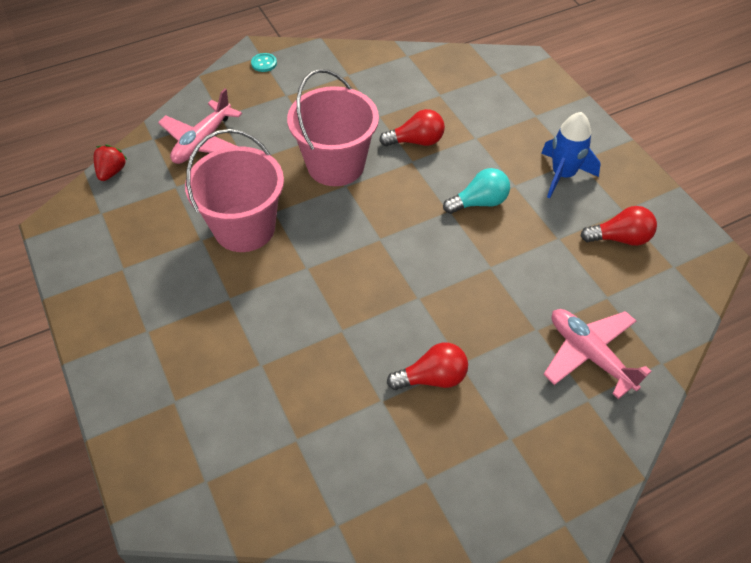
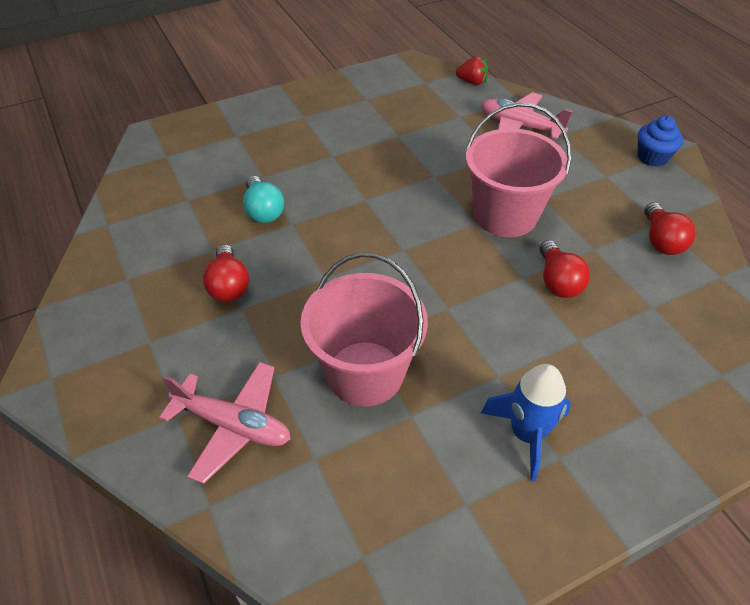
camera: 90 degrees right, 5 degrees down
(244, 228) = (412, 158): pink bucket -> pink bucket (365, 373)
(264, 63) = (652, 157): turquoise button -> blue cupcake
(479, 202) = (464, 336): turquoise light bulb -> turquoise light bulb (263, 210)
(589, 355) = (233, 425): pink plane -> pink plane turned 60 degrees clockwise
(620, 238) = (413, 490): red light bulb -> red light bulb (661, 241)

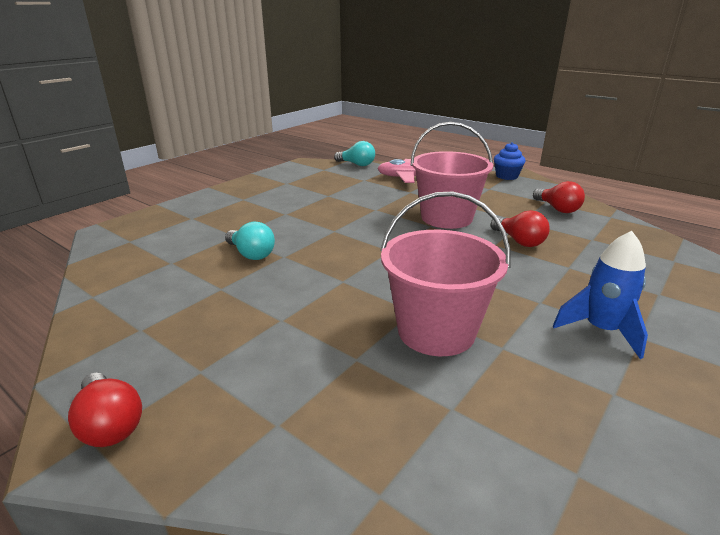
camera: 25 degrees left, 20 degrees down
(229, 285) = (256, 307): red light bulb -> red light bulb (110, 424)
(233, 425) = (347, 411): pink plane -> none
(472, 82) = (357, 164): red strawberry -> turquoise light bulb

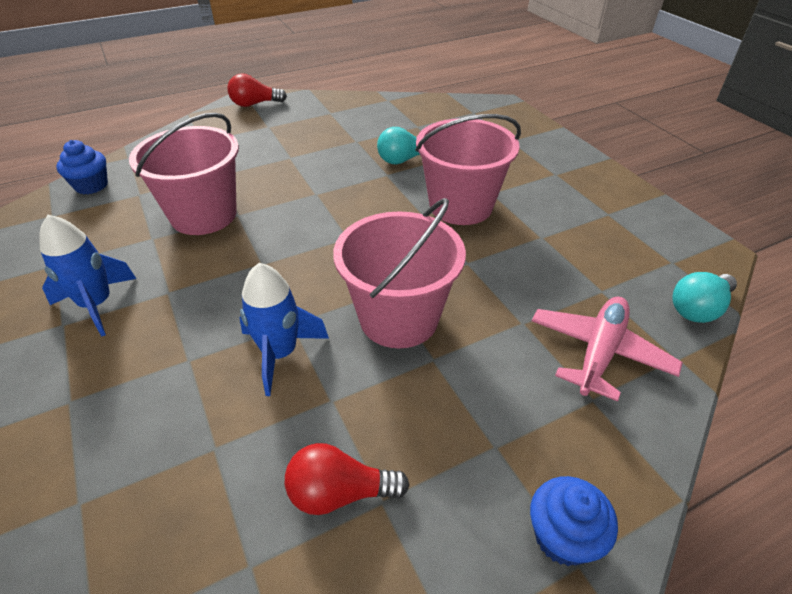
camera: 115 degrees right, 15 degrees up
(312, 220) = (461, 206): none -> pink bucket
(485, 483) = (91, 185): none -> blue cupcake
(519, 241) = (280, 353): red light bulb -> blue rocket

